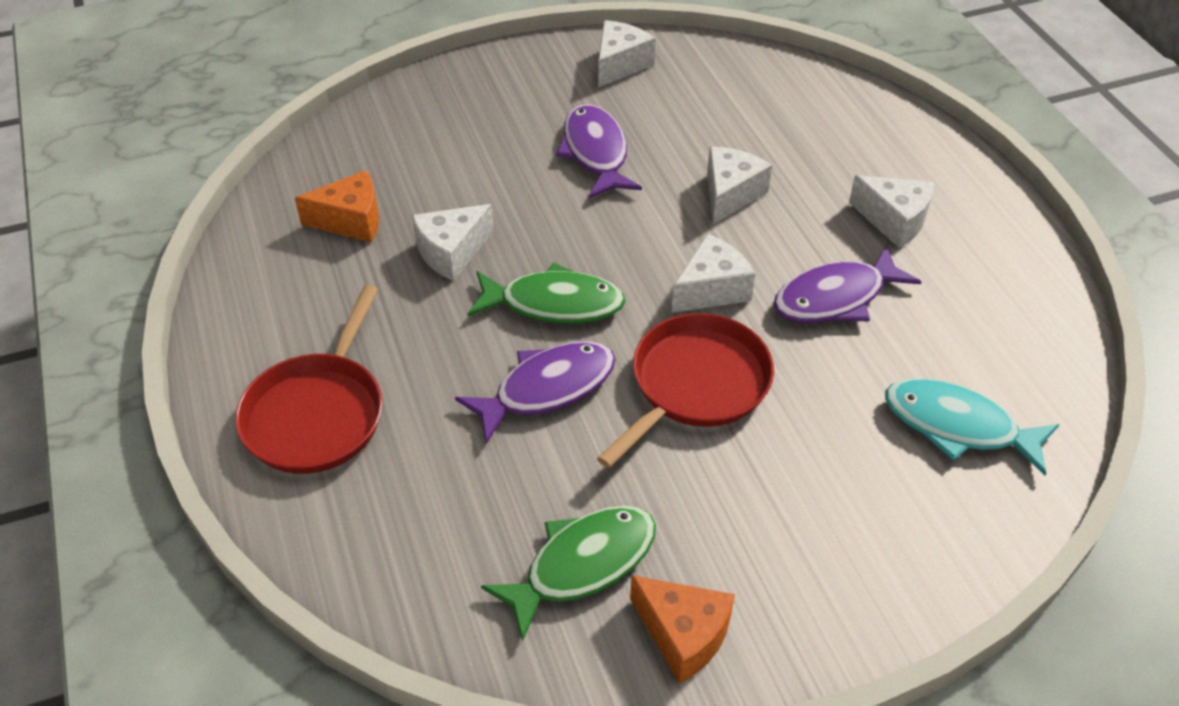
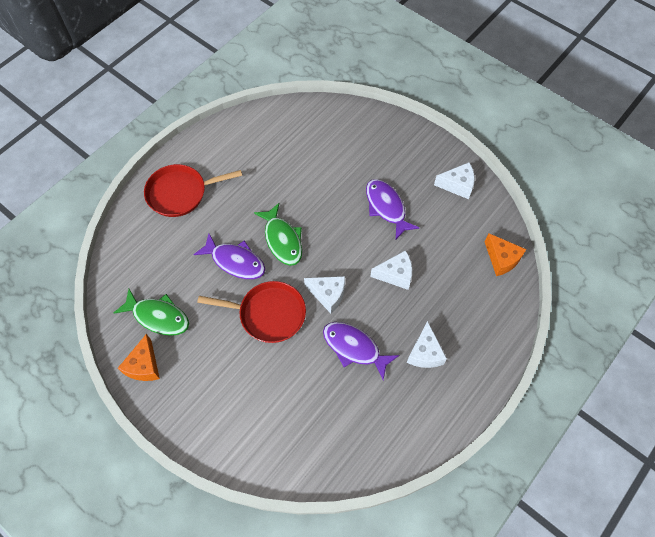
camera: 60 degrees right, 15 degrees up
(351, 221) = (284, 144): orange cheese -> orange cheese (501, 259)
(451, 252) = (288, 188): white cheese -> none
(595, 152) = (386, 207): purple fish -> purple fish turned 75 degrees counterclockwise
(958, 426) = (304, 429): turquoise fish -> none

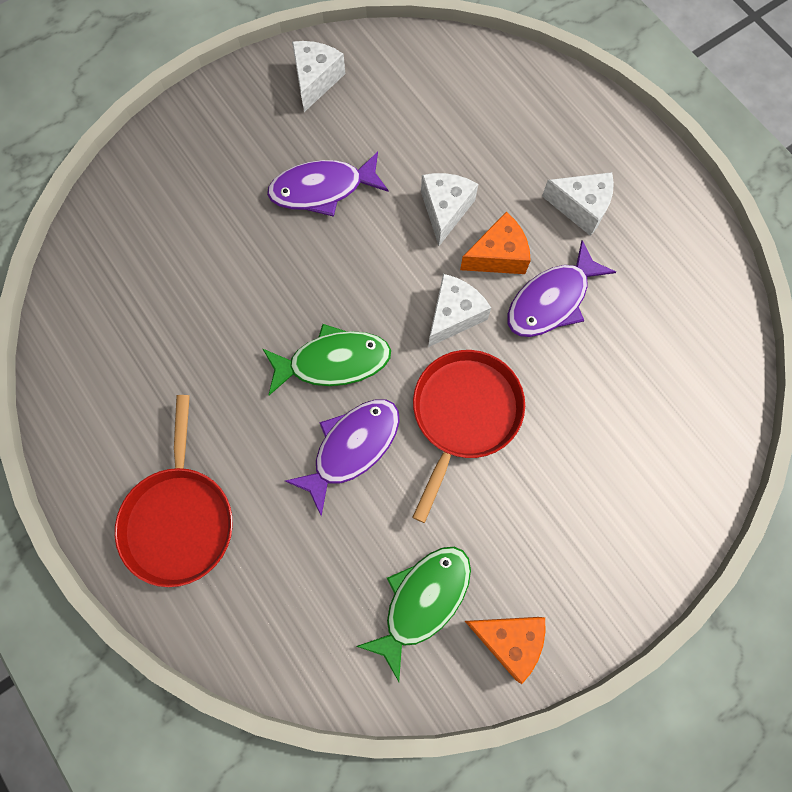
camera: 75 degrees left, 10 degrees up
(501, 259) = (459, 64): orange cheese -> orange cheese (498, 255)

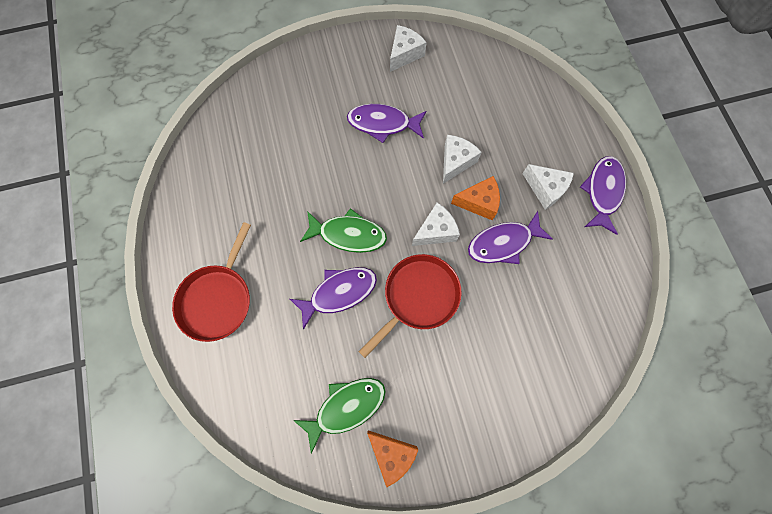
camera: 20 degrees right, 0 degrees up
(657, 186) = (602, 192): none -> purple fish

